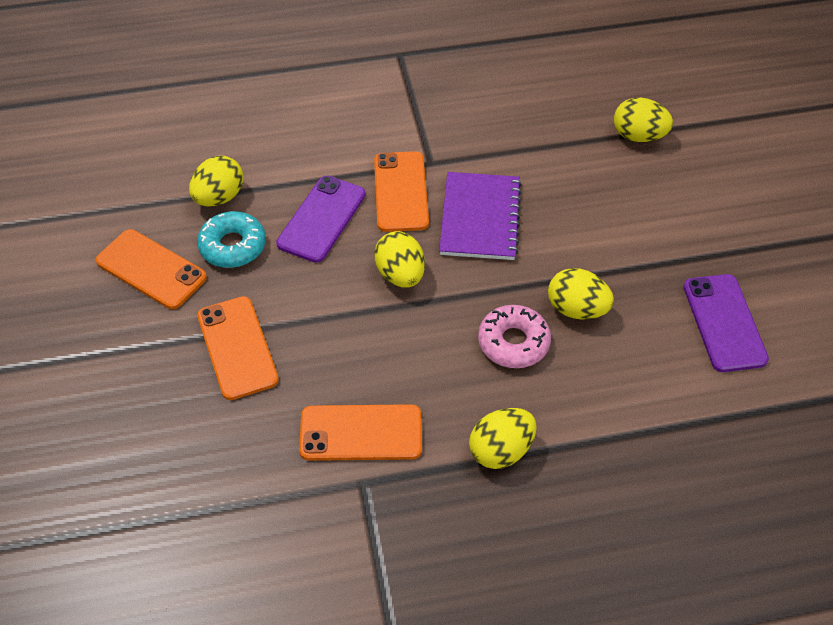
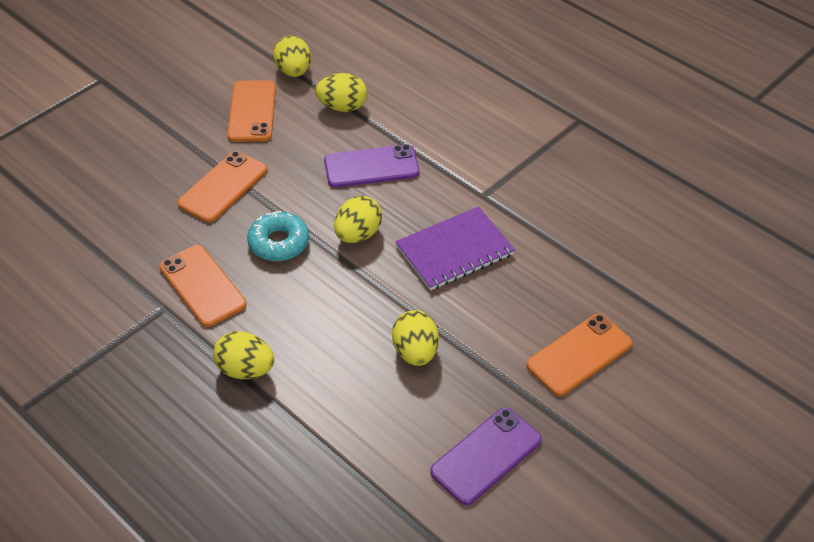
camera: 55 degrees right, 5 degrees down
(233, 246) = (306, 137): turquoise donut -> turquoise donut (279, 243)
(401, 192) = (438, 194): orange phone -> orange phone (579, 355)
(513, 342) = (350, 329): pink donut -> none
(638, 136) = (644, 305): yellow egg -> yellow egg (293, 71)

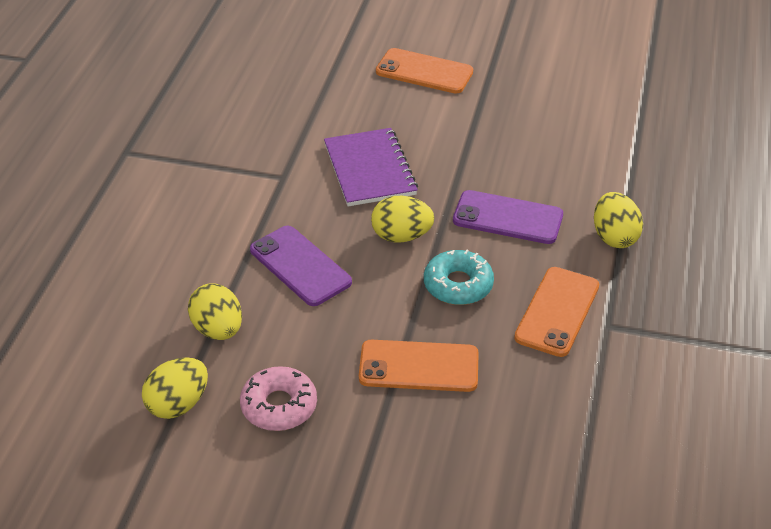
camera: 120 degrees left, 5 degrees down
(252, 111) = (279, 406): orange phone -> pink donut
(415, 352) = (501, 151): yellow egg -> none
(455, 251) = (370, 169): purple notebook -> purple notebook turned 45 degrees clockwise
(486, 456) = (558, 85): purple phone -> purple phone (507, 218)

